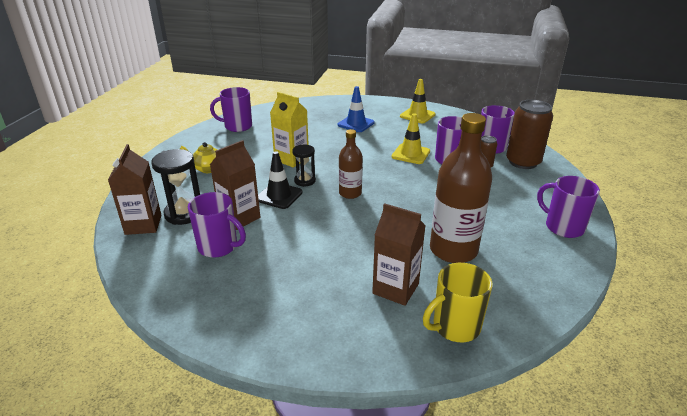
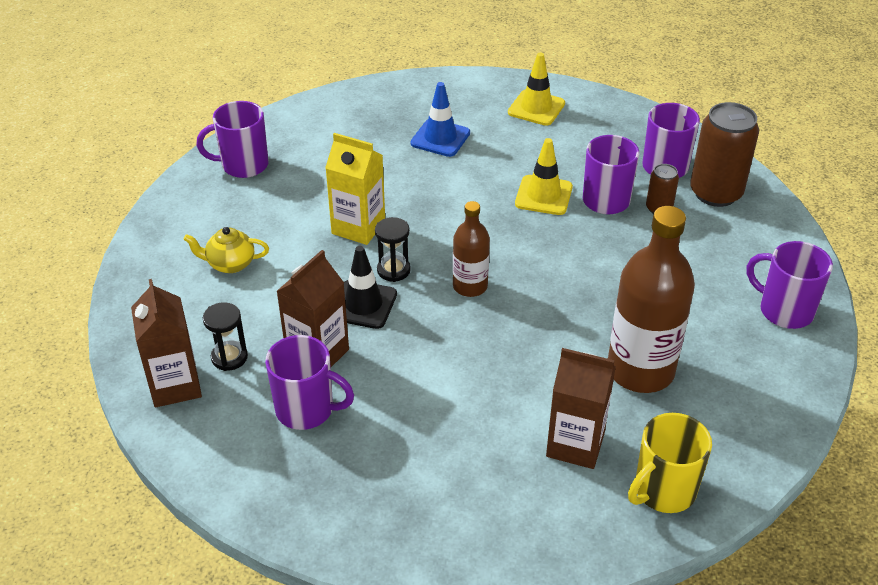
camera: 10 degrees left, 10 degrees up
(184, 214) = (229, 357): black hourglass -> black hourglass, size x0.62

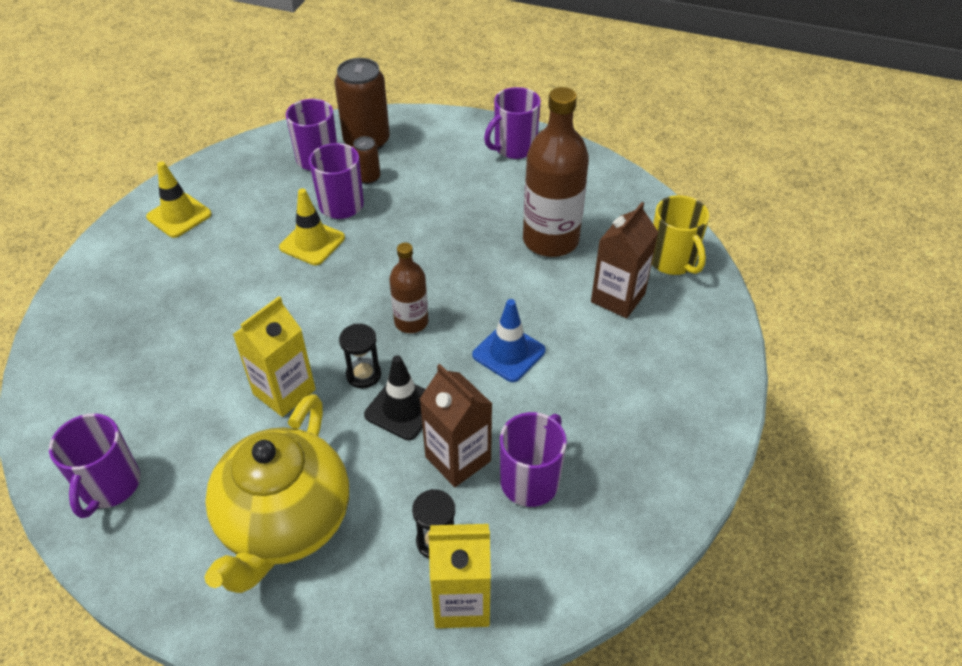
camera: 75 degrees left, 5 degrees up
(175, 385) = (461, 601): brown carton -> yellow carton
(230, 264) = (285, 522): yellow teapot -> yellow teapot, size x2.32
(440, 138) = (178, 296): blue traffic cone -> blue traffic cone (508, 353)

